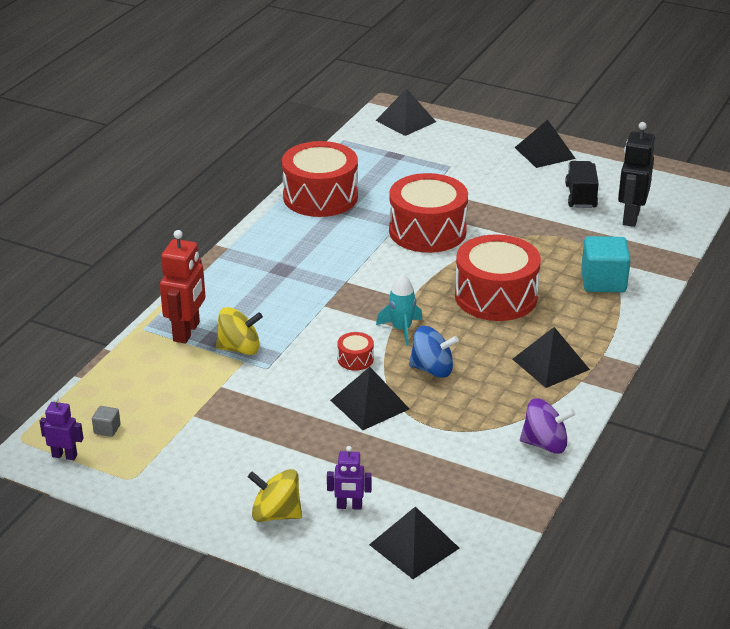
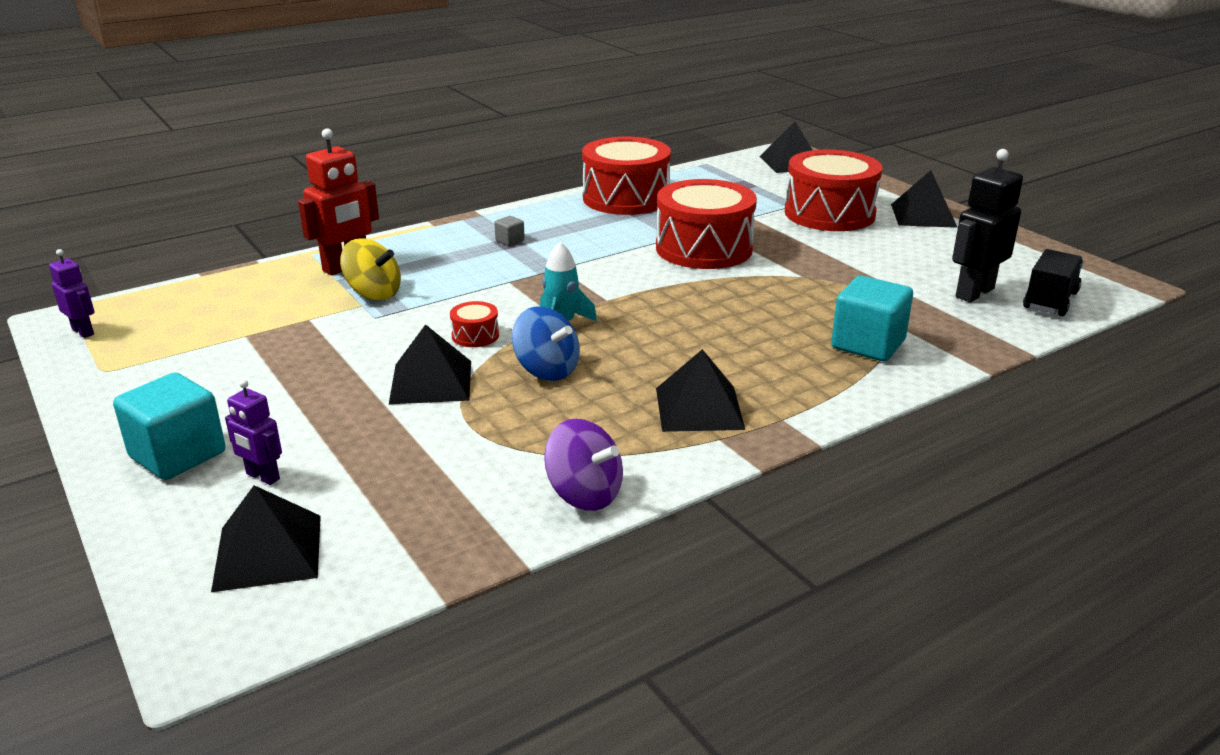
camera: 30 degrees right, 5 degrees down
(107, 429) = (153, 322): grey cube -> grey cube (510, 241)
(276, 514) = (178, 455): yellow spinning top -> turquoise cube
(496, 296) = (711, 323): red drum -> red drum (829, 213)
(580, 196) = (927, 260): black truck -> black truck (1050, 300)

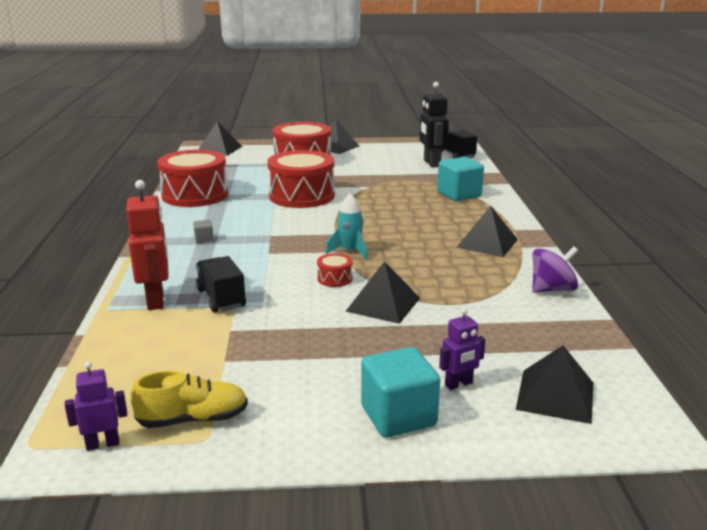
camera: 60 degrees left, 5 degrees down
(133, 355) = (193, 419): none -> yellow shoe
(373, 293) = (221, 298): yellow spinning top -> black truck
(547, 370) = (405, 268): blue spinning top -> none

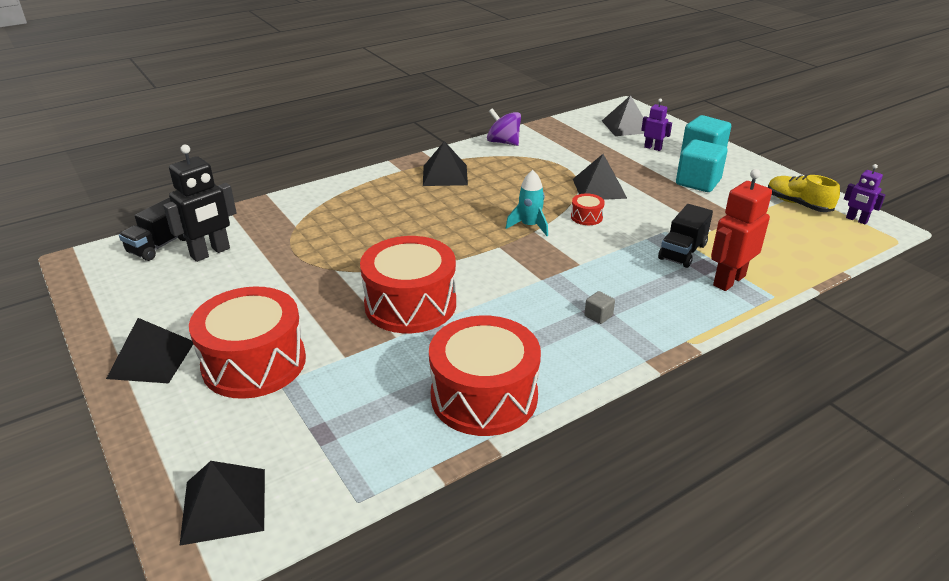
camera: 120 degrees left, 10 degrees up
(459, 194) = (326, 211): turquoise cube -> turquoise cube (698, 182)

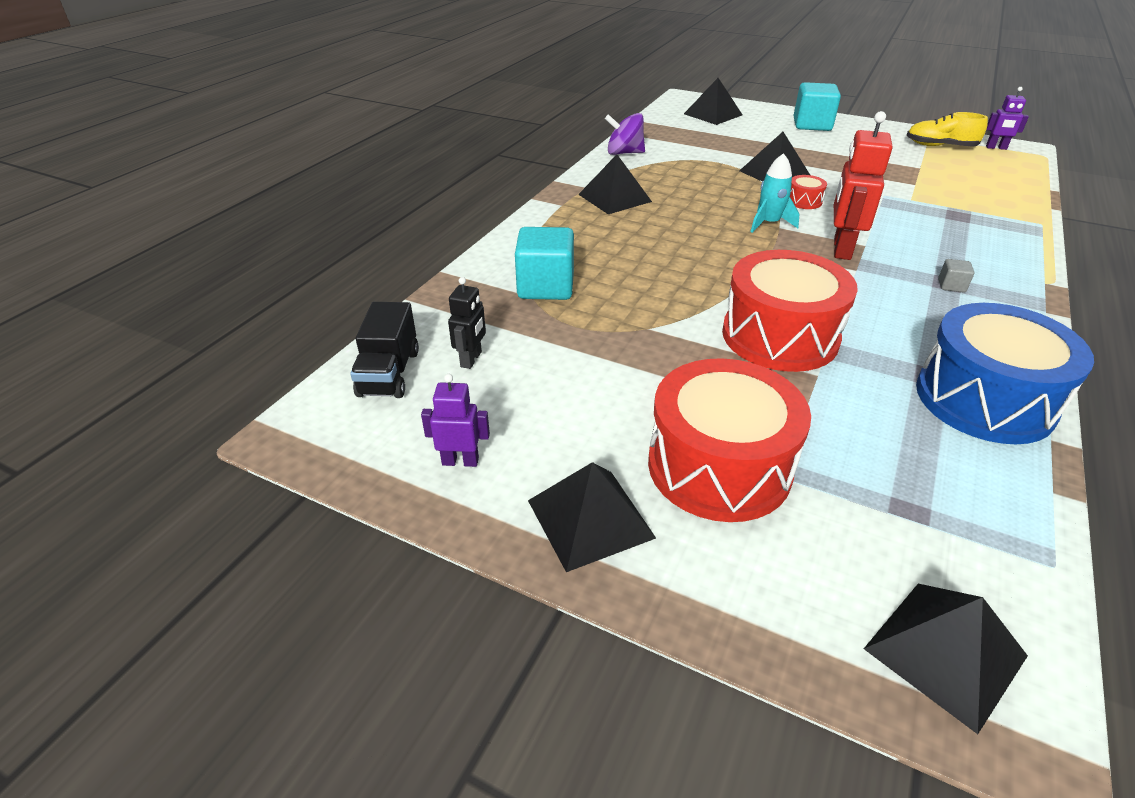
camera: 30 degrees left, 5 degrees up
(210, 253) = (471, 359): black robot -> black robot, size x0.56
(484, 396) = (984, 399): red drum -> blue drum
(653, 148) = (763, 127): purple robot -> purple robot (460, 461)
(682, 252) = (924, 209): black truck -> none
(698, 182) = (843, 147): turquoise cube -> turquoise cube (545, 287)
(728, 280) = (992, 221): red robot -> red robot (841, 249)

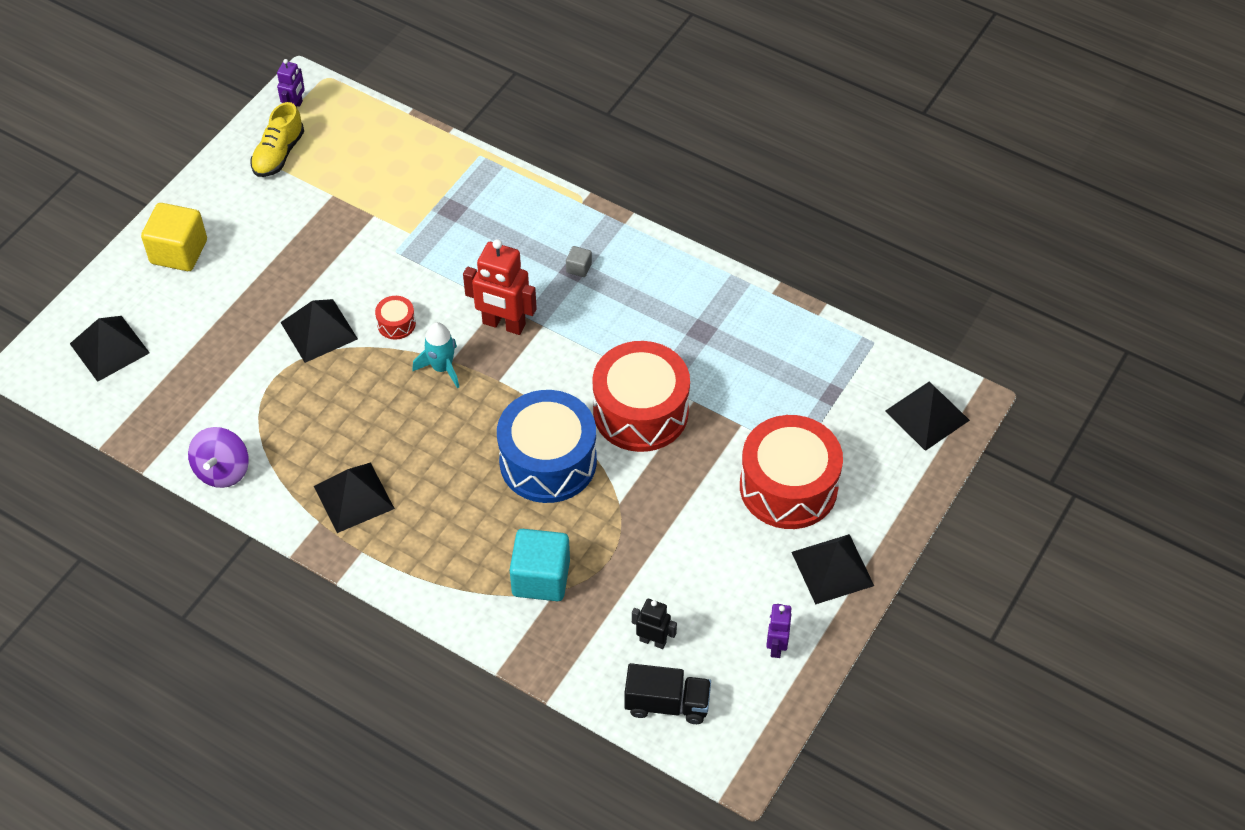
camera: 85 degrees left, 15 degrees up
(812, 125) = (179, 252): turquoise cube -> yellow cube
(984, 399) = (729, 311): blue drum -> blue drum (548, 461)

